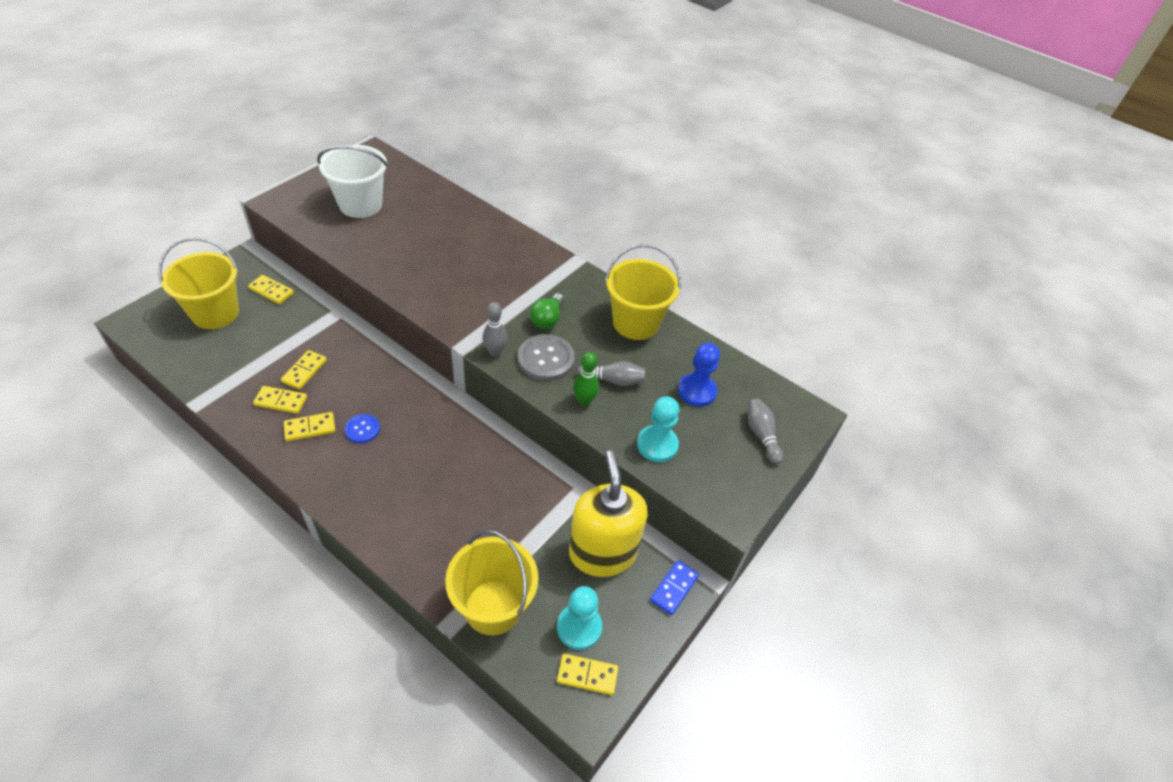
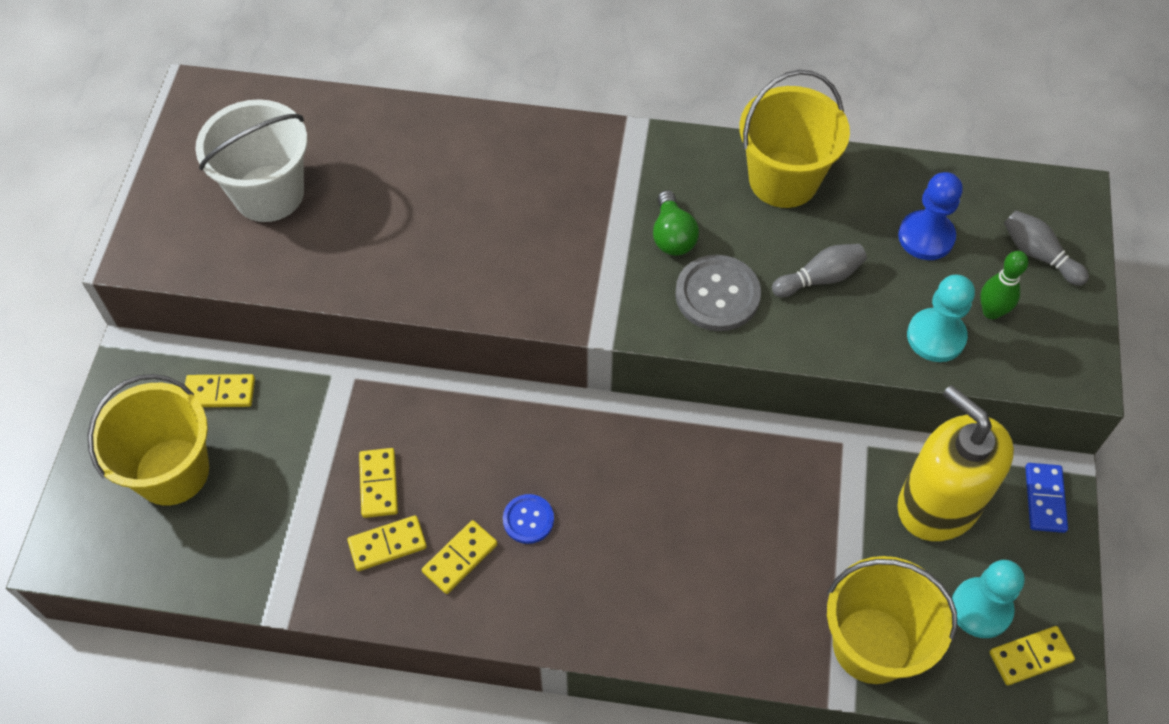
camera: 25 degrees left, 10 degrees up
(495, 352) = (647, 321): grey bowling pin -> none
(584, 401) = (809, 326): green bowling pin -> green bowling pin (991, 311)

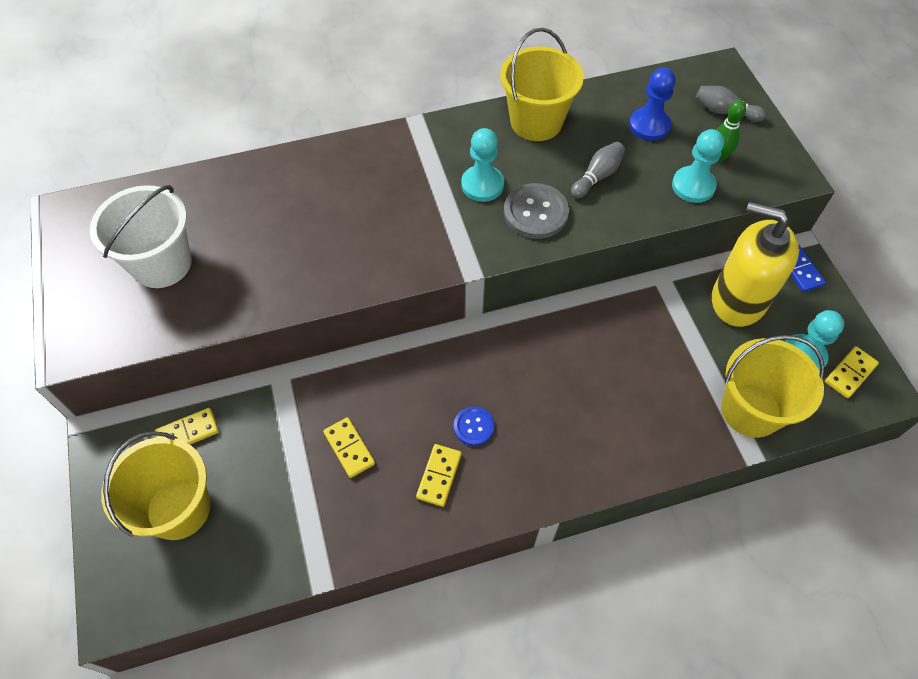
camera: 25 degrees left, 0 degrees up
(387, 545) = (379, 490): yellow domino -> none
(672, 236) = (482, 185): green light bulb -> turquoise pawn

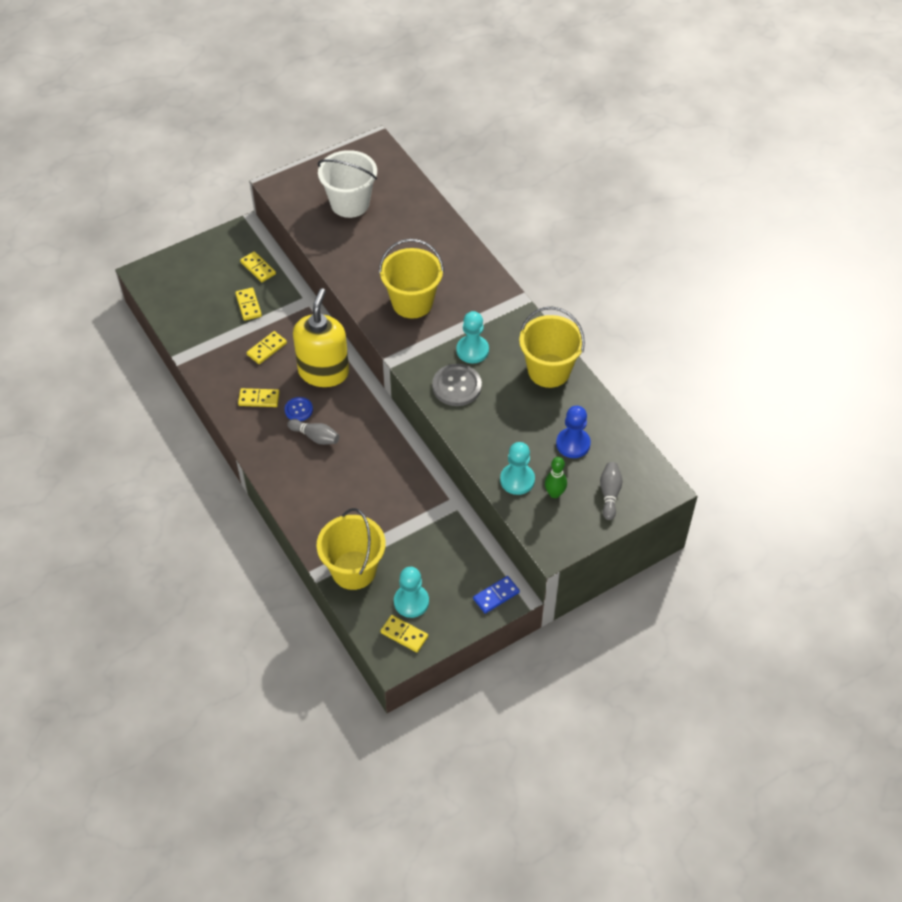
camera: 75 degrees right, 5 degrees down
(178, 509) = (209, 280): yellow bucket -> yellow bucket (412, 302)
(255, 459) = (248, 305): none -> yellow domino
(597, 176) = (505, 417): grey bowling pin -> grey bowling pin (315, 437)
(738, 300) = (451, 554): yellow soap dispenser -> yellow soap dispenser (323, 372)

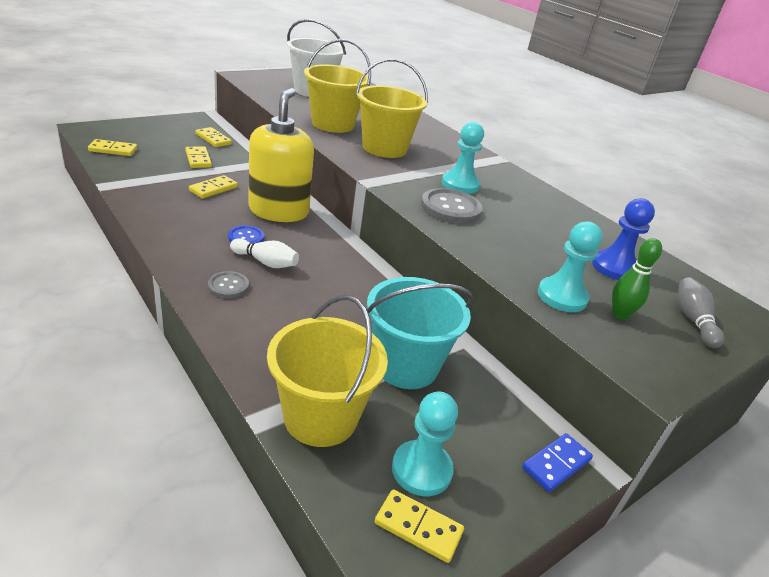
camera: 10 degrees left, 20 degrees down
(259, 399) = (196, 224): yellow domino -> yellow domino (113, 150)
(290, 465) = (228, 286): none -> grey button
(315, 437) = (265, 262): grey bowling pin -> white bowling pin
(412, 528) = (405, 365): none -> turquoise bucket
(549, 370) = (552, 207): yellow bucket -> yellow bucket (333, 124)

